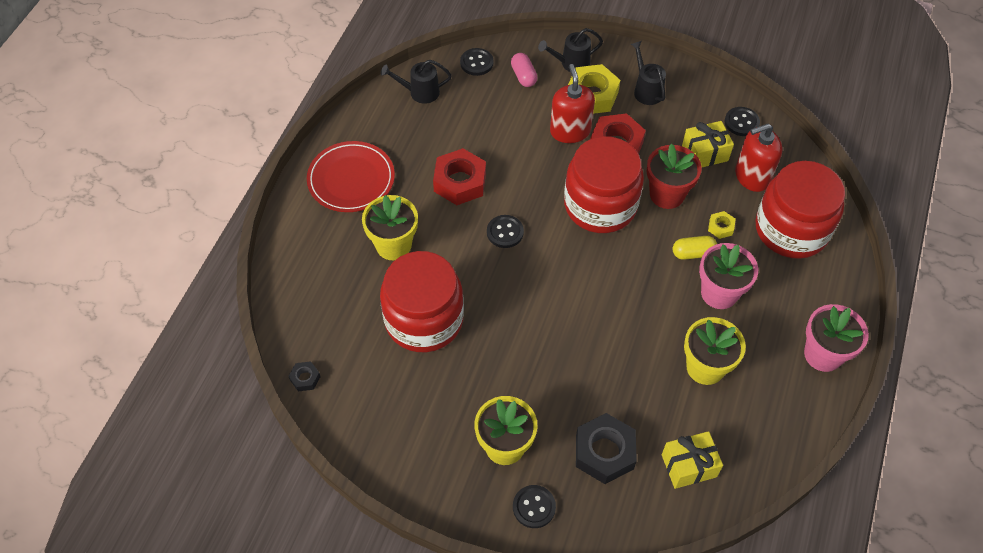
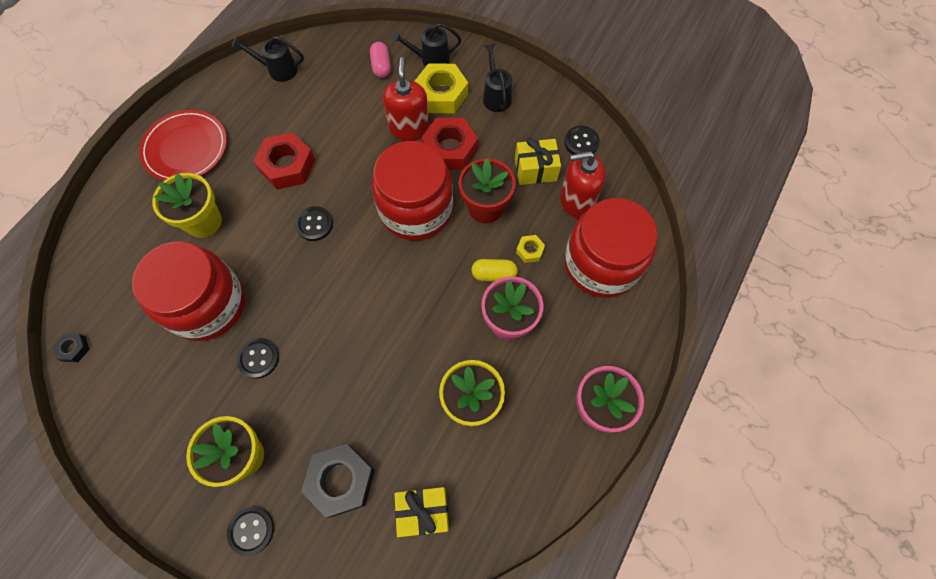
camera: 10 degrees right, 10 degrees up
(476, 63) = (341, 47): black button -> black button (258, 358)

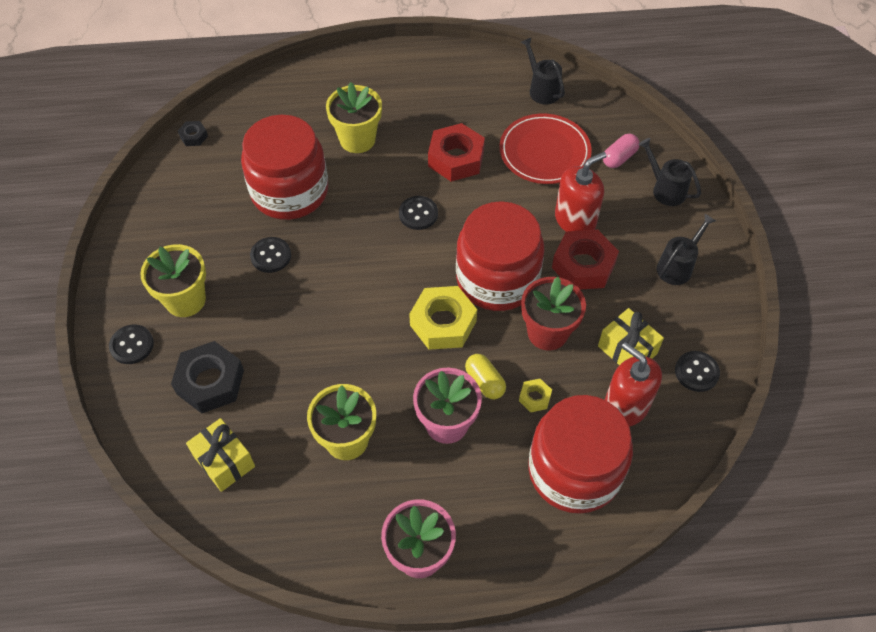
camera: 55 degrees right, 10 degrees down
(186, 148) = (411, 83): red plate -> red plate (544, 152)
(441, 94) = (635, 222): yellow nut -> yellow nut (443, 323)

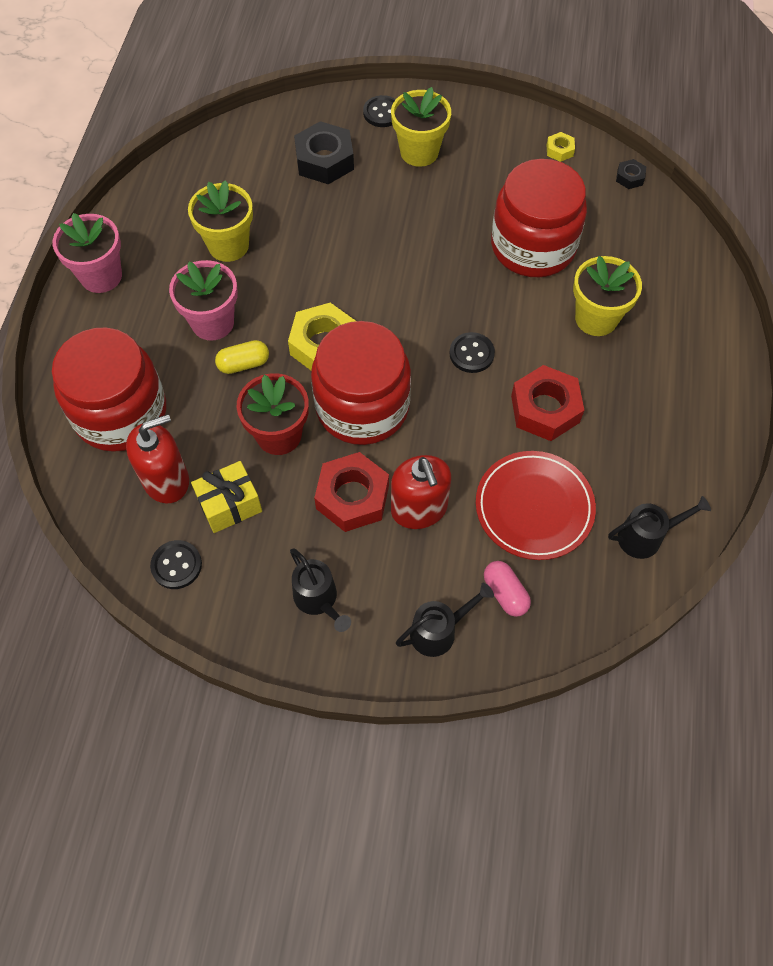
camera: 105 degrees right, 5 degrees up
(224, 461) = (244, 161): yellow gift -> none
(271, 256) = (452, 220): black button -> none
(534, 397) = (209, 402): yellow nut -> yellow nut (559, 150)

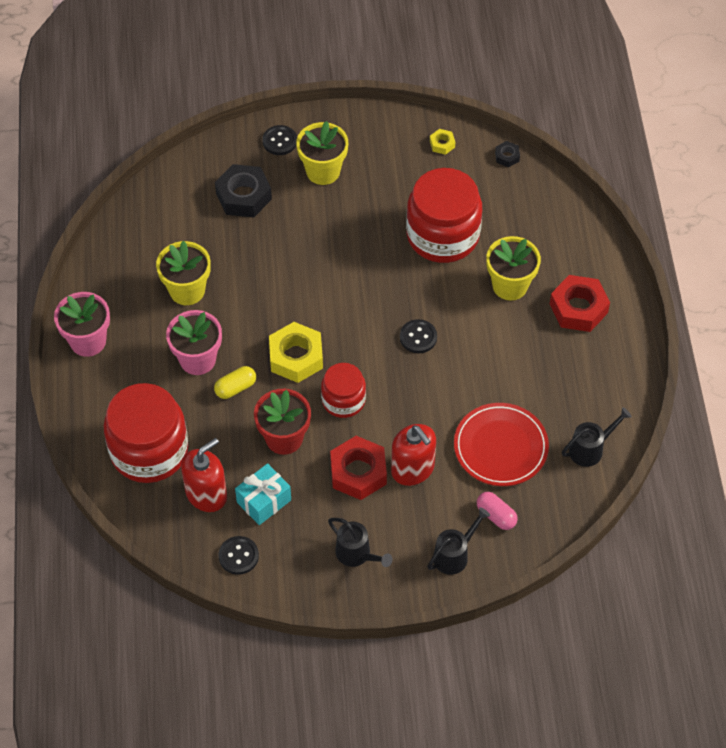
camera: 15 degrees left, 5 degrees down
(230, 505) = (264, 501): yellow gift -> turquoise gift
(362, 407) = (343, 400): red jar -> red jar, size x0.56
(545, 409) = (488, 368): red nut -> red nut (578, 308)

